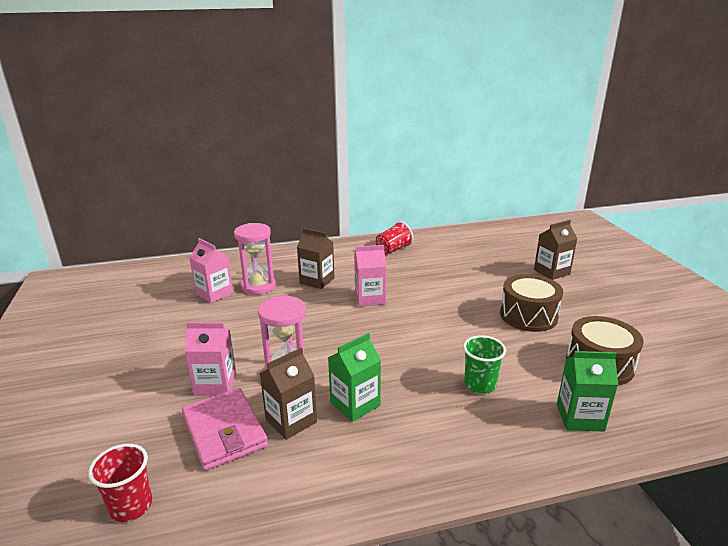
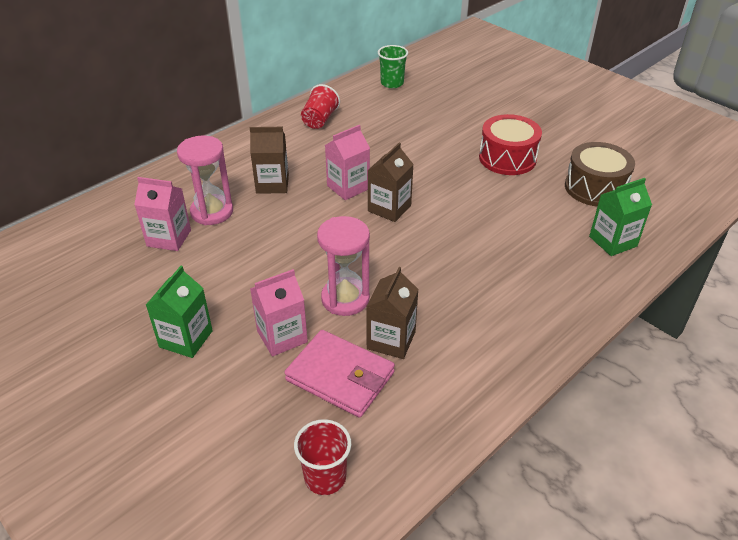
camera: 30 degrees left, 15 degrees up
(355, 404) = (433, 301): green carton -> green carton (186, 339)
(480, 384) = (519, 242): green cup -> green cup (392, 83)
(528, 316) = (507, 158): brown drum -> red drum
(551, 272) = (492, 103): brown carton -> brown carton (389, 208)

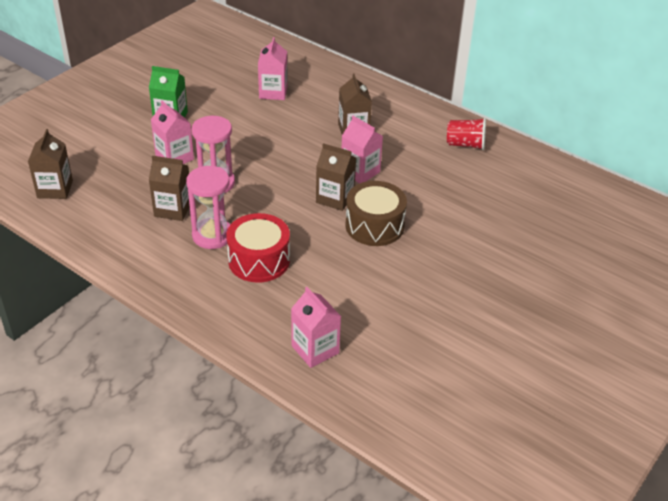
camera: 80 degrees right, 0 degrees up
(212, 212) = (308, 106): pink hourglass -> pink hourglass (212, 235)
(325, 477) = (55, 189): red cup -> brown carton
(340, 376) = (137, 188): pink wallet -> none
(392, 83) = (560, 186): green cup -> none
(507, 158) = (441, 275): red drum -> red drum (259, 260)
(595, 188) = (405, 343): brown drum -> brown drum (374, 226)
(613, 241) = (315, 349): green carton -> pink carton

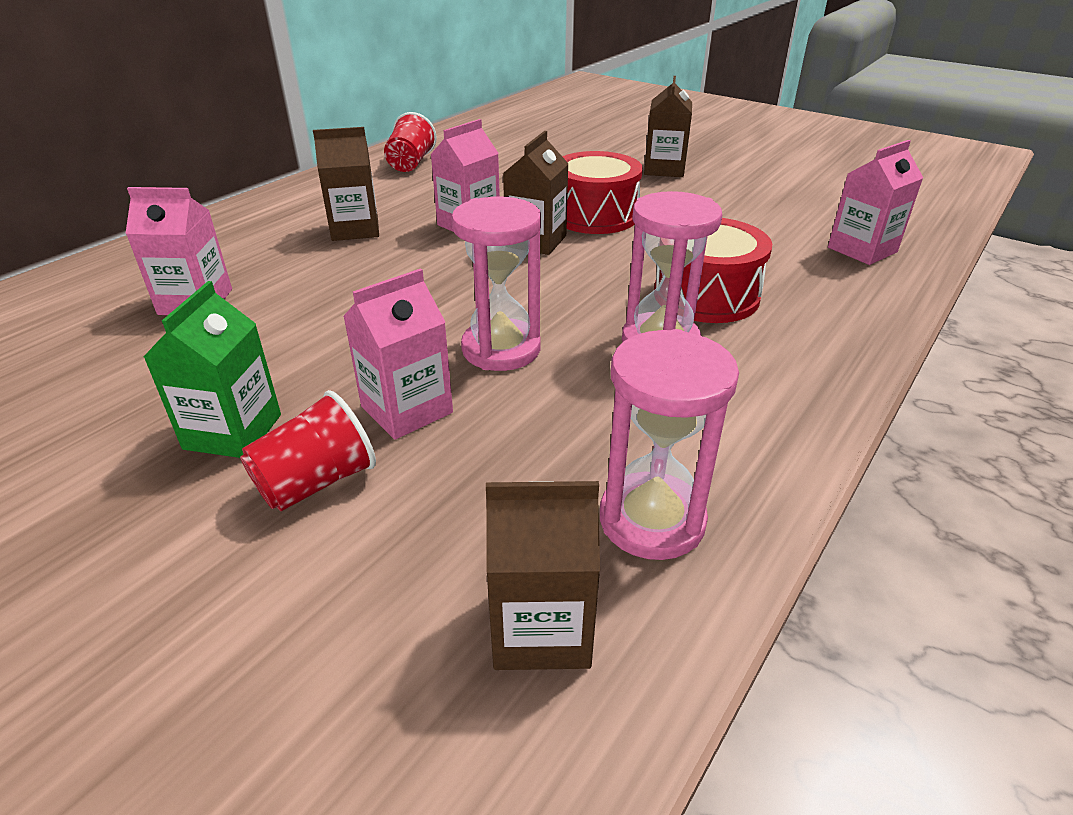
camera: 90 degrees left, 5 degrees down
(92, 218) = (652, 520): none -> pink hourglass
(136, 139) = (316, 482): none -> red cup
(173, 209) = (593, 395): brown carton -> brown carton (664, 169)
(374, 226) = (595, 215): brown drum -> red drum

